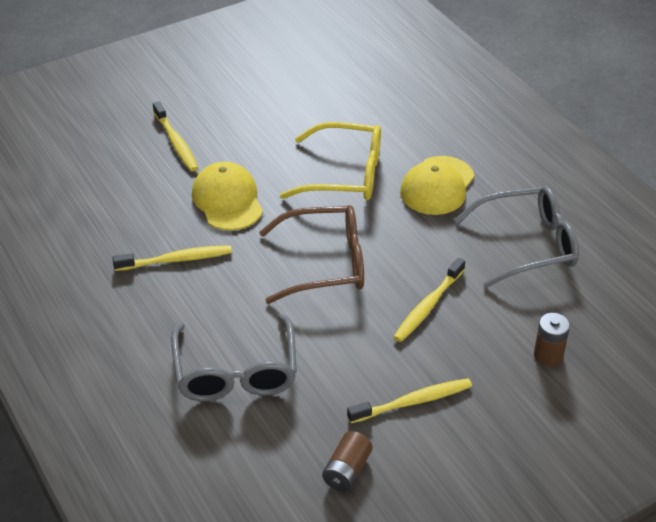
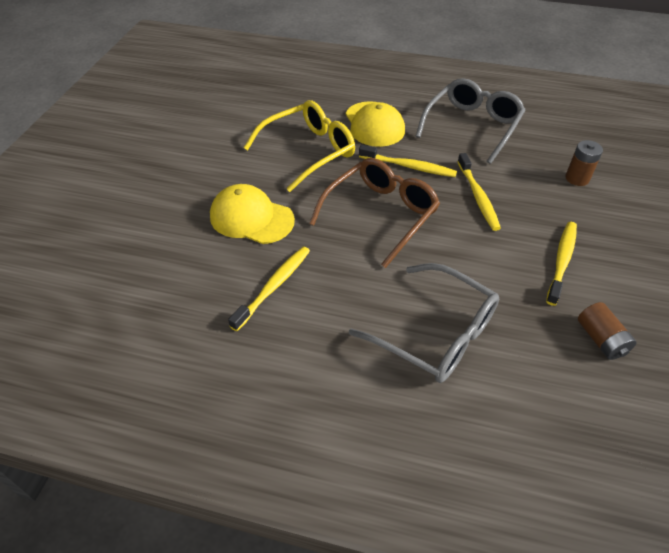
camera: 45 degrees left, 5 degrees up
(176, 142) = (152, 203): yellow toothbrush -> yellow toothbrush (409, 166)

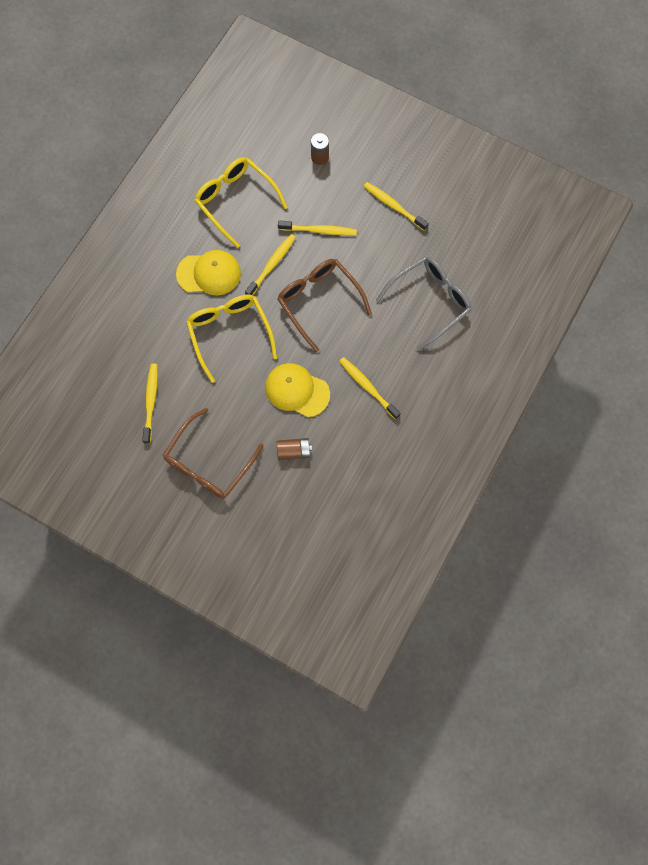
camera: 75 degrees left, 25 degrees up
(146, 165) = (208, 463): none -> brown glasses
(212, 115) = (151, 402): none -> yellow toothbrush
(251, 218) = (297, 390): yellow cap -> yellow cap turned 75 degrees clockwise
(472, 126) = (235, 201): grey glasses -> yellow glasses
(601, 339) = (456, 215): brown battery -> brown battery (294, 451)

